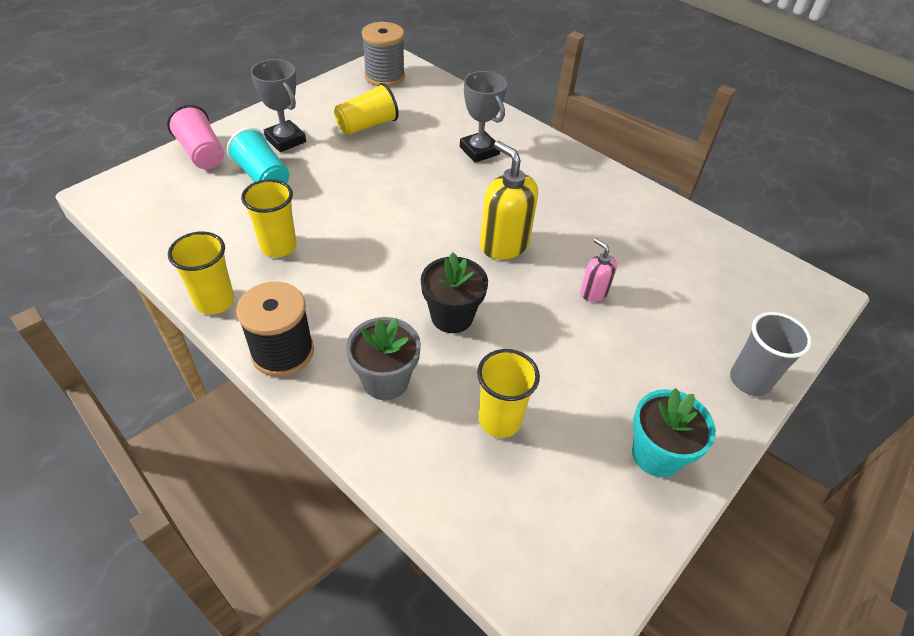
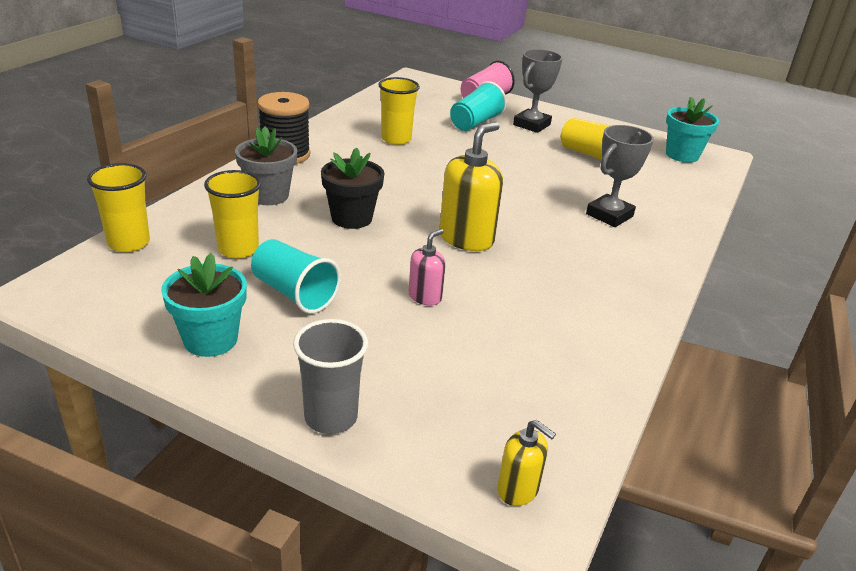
camera: 75 degrees right, 15 degrees down
(215, 301) = (326, 126): yellow cup -> yellow cup (129, 243)
(384, 76) = (682, 155): grey spool -> turquoise flower pot
(584, 382) = (294, 293): none -> turquoise cup
(803, 296) = (518, 490): none -> yellow soap dispenser

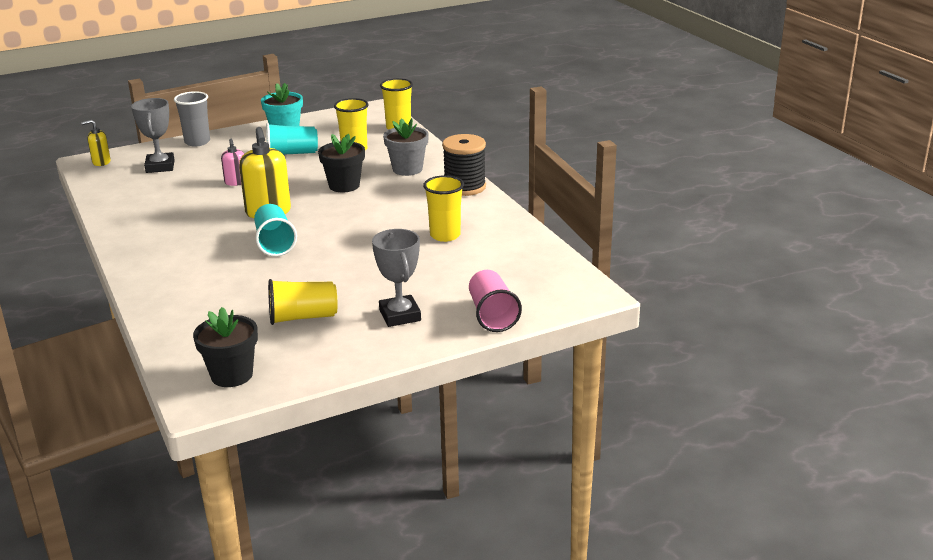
camera: 130 degrees right, 5 degrees down
(475, 123) = (437, 285): turquoise cup -> turquoise cup (274, 243)
(609, 215) = (211, 276): grey trophy -> grey trophy (160, 166)
(682, 155) = (232, 375): turquoise flower pot -> black flower pot

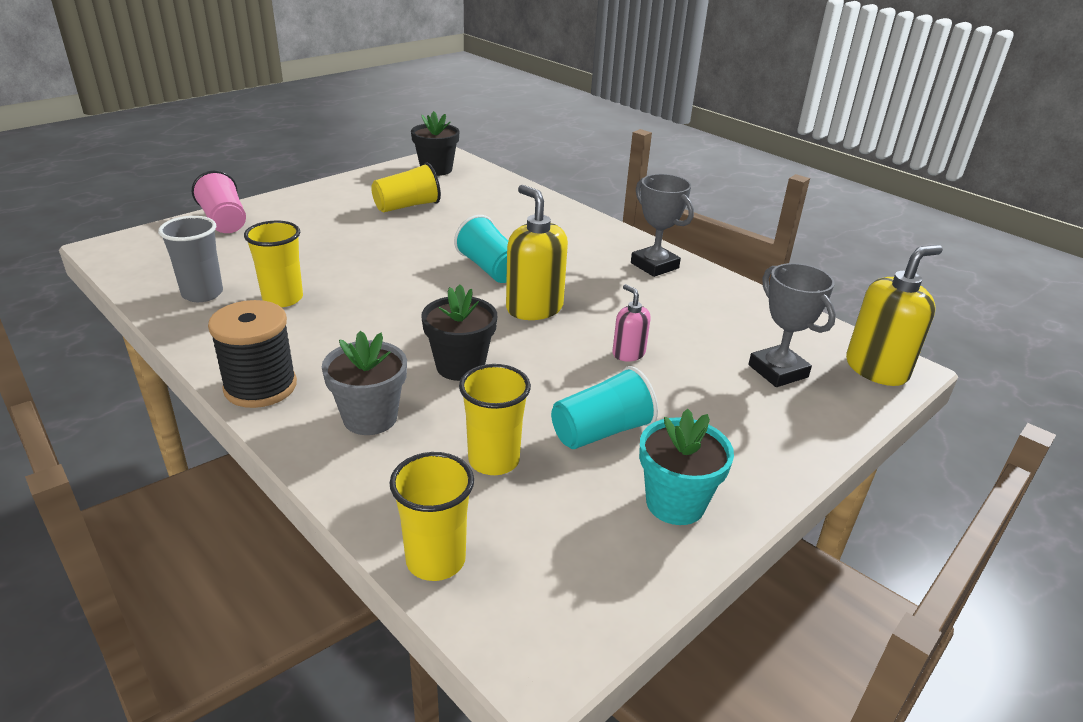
camera: 160 degrees right, 5 degrees up
(101, 162) = (876, 369): yellow soap dispenser -> yellow soap dispenser, size x1.83
(197, 142) = (800, 441): grey cup -> grey cup (202, 294)
(400, 315) = (316, 214): grey trophy -> grey trophy (654, 265)

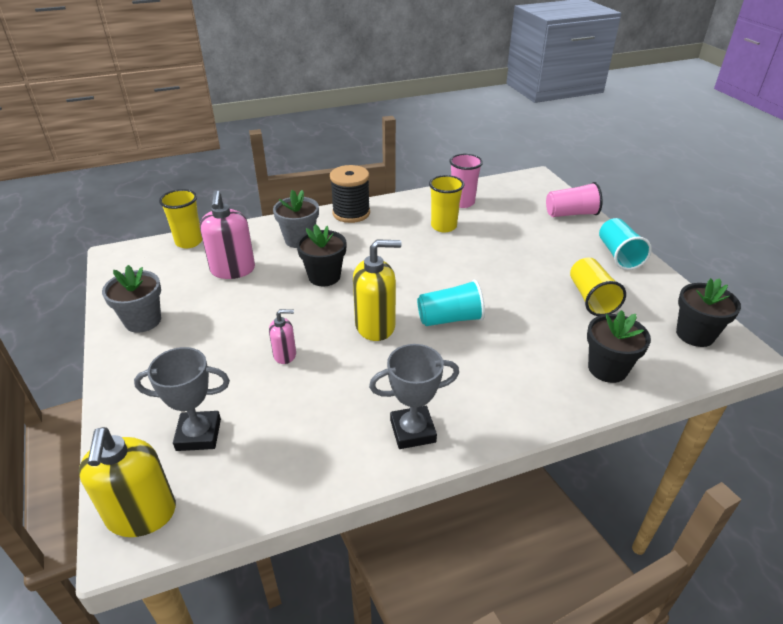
camera: 115 degrees right, 5 degrees up
(202, 294) = (462, 202): grey cup -> pink cup
(494, 460) = (233, 270): yellow cup -> pink soap dispenser
(507, 198) = (607, 369): none -> black flower pot
(601, 431) = (219, 313): turquoise cup -> turquoise cup (618, 255)
(675, 503) = (143, 321): turquoise flower pot -> grey flower pot

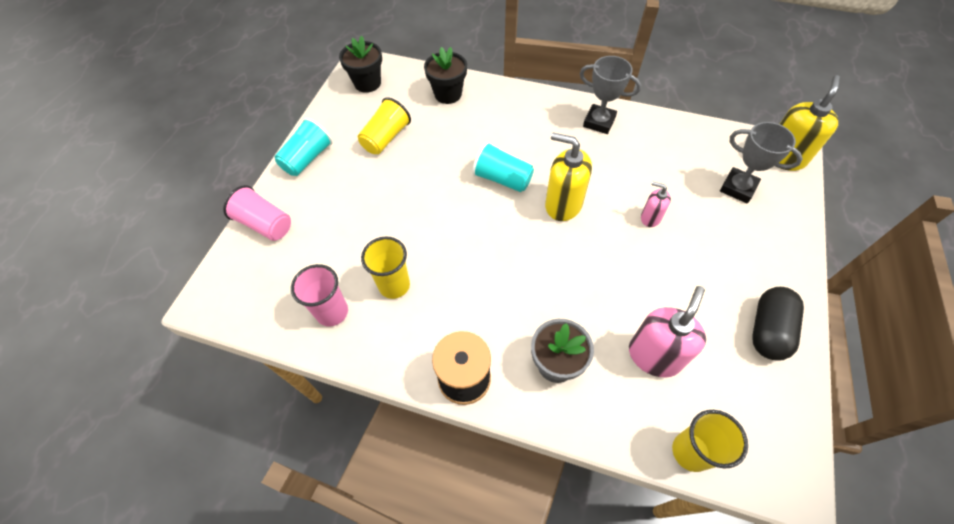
camera: 140 degrees left, 20 degrees up
(143, 321) = (768, 330): grey flower pot -> black capsule
(324, 276) = (567, 286): black flower pot -> none

